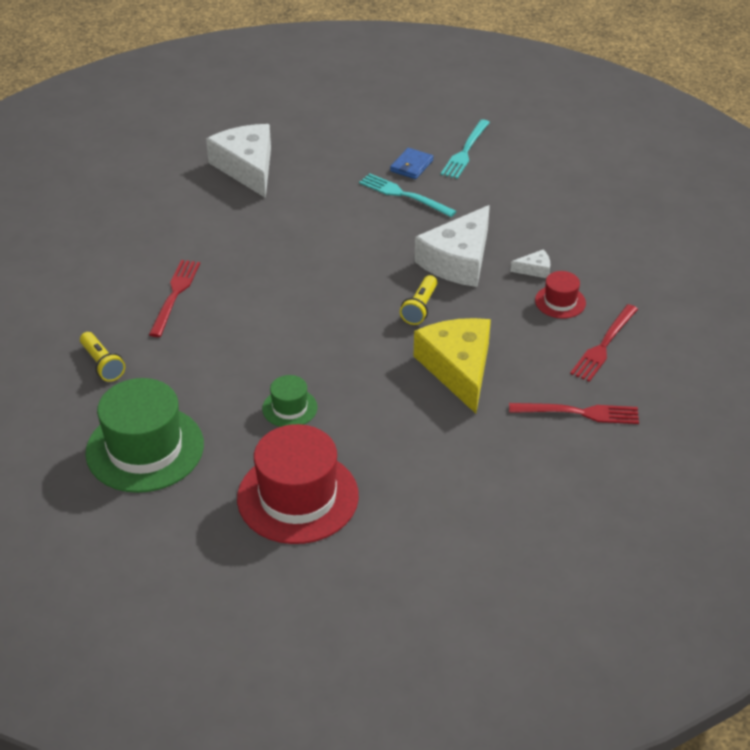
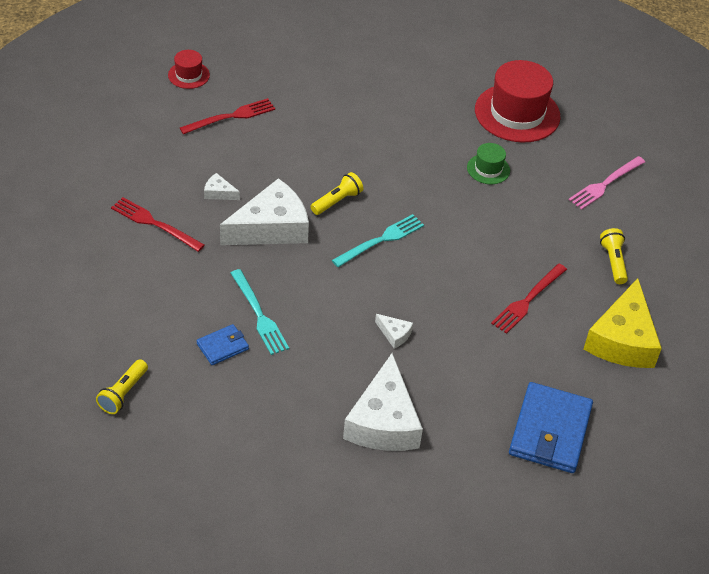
camera: 155 degrees left, 5 degrees up
(107, 208) = (550, 431): none -> blue wallet
(145, 449) = (605, 184): green hat -> pink fork
(280, 224) = (394, 334): none -> white cheese
(453, 116) = (123, 393): none -> yellow flashlight
(458, 368) = (348, 145): yellow cheese -> yellow cheese (622, 340)
(465, 151) = (156, 340): turquoise fork -> turquoise fork (381, 240)
(560, 302) = (227, 159): red hat -> red hat (188, 75)
(579, 413) = (295, 84): red fork -> red fork (154, 223)

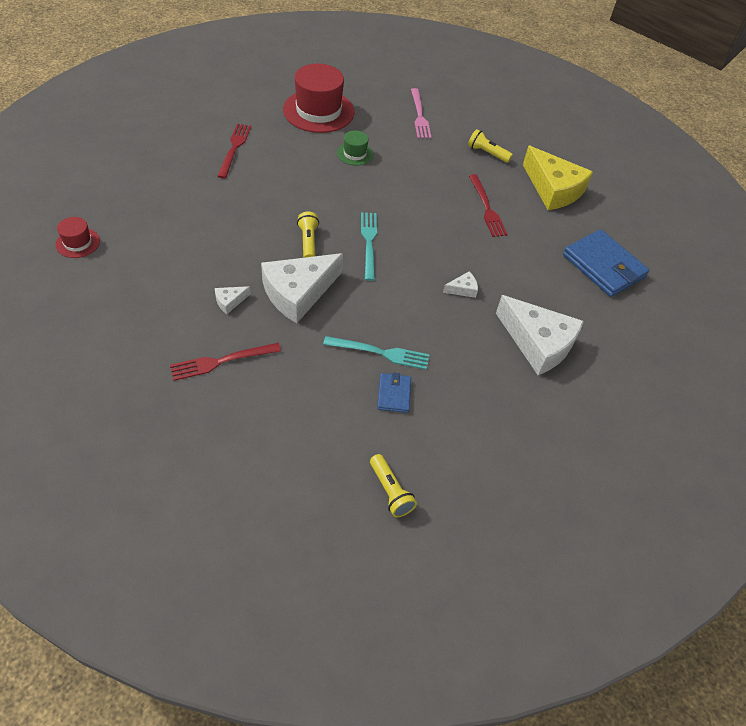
camera: 55 degrees left, 5 degrees up
(231, 117) = (155, 246): red fork -> red fork (234, 148)
(271, 227) = (298, 293): white cheese -> white cheese turned 135 degrees counterclockwise

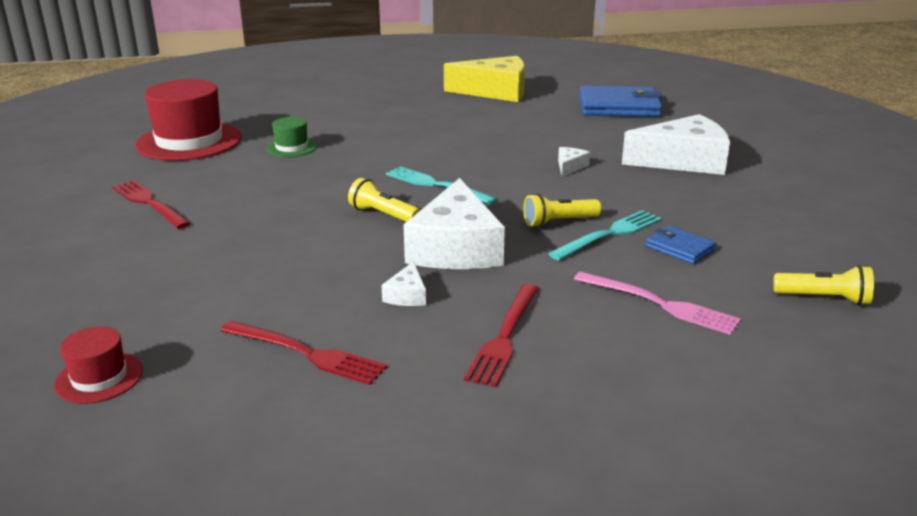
camera: 45 degrees left, 25 degrees down
(419, 116) = (297, 104): pink fork -> pink fork (660, 304)
(487, 153) = (403, 97): yellow flashlight -> yellow flashlight (559, 222)
(487, 208) = (476, 121): red fork -> red fork (306, 353)

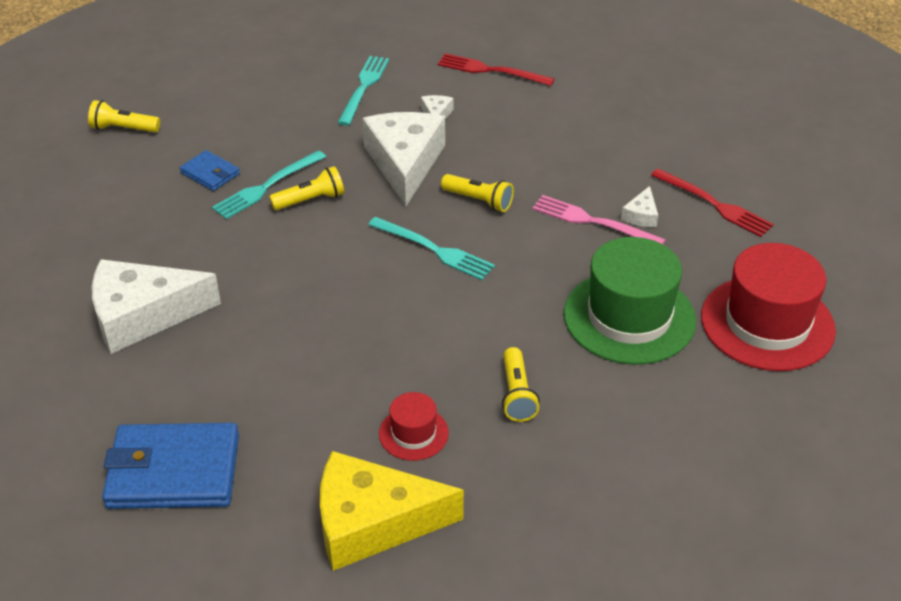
camera: 175 degrees right, 15 degrees up
(99, 377) = (608, 51): red hat -> red hat (413, 433)
(291, 147) = (629, 317): green hat -> green hat, size x2.06
(395, 122) = (517, 394): none -> yellow flashlight
(504, 337) = (364, 87): red fork -> turquoise fork
(570, 166) = (283, 295): white cheese -> white cheese (641, 215)
(660, 304) = (249, 118): pink fork -> pink fork (592, 221)

